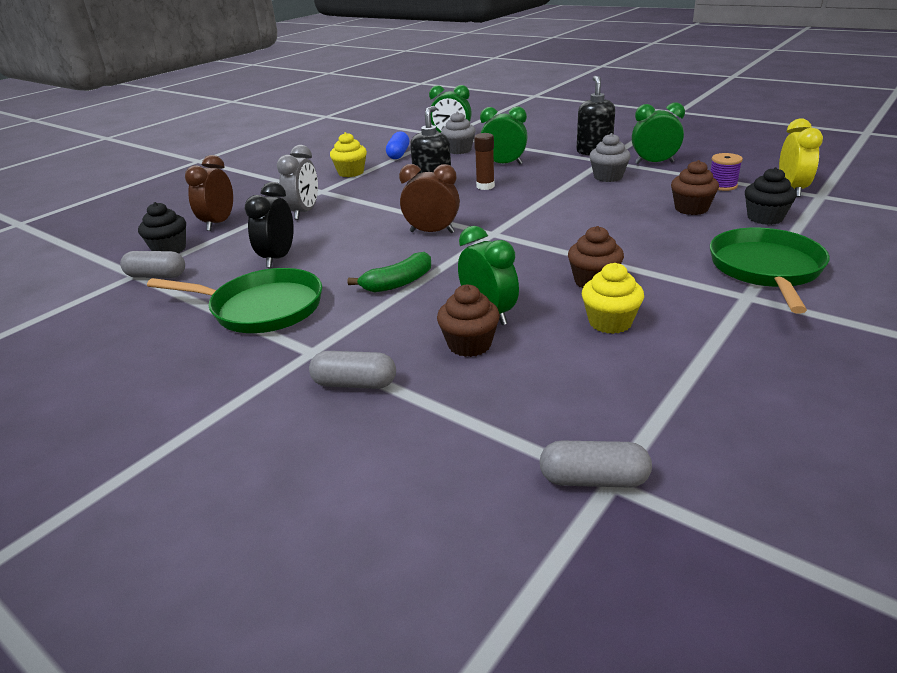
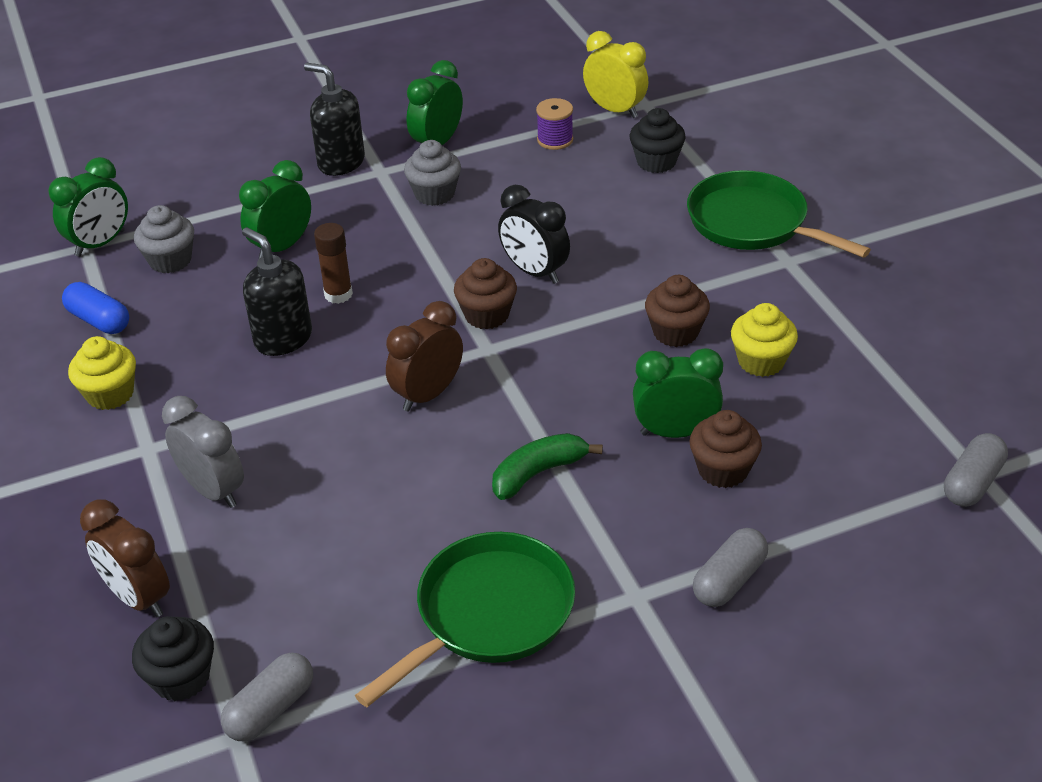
camera: 60 degrees left, 10 degrees up
(278, 258) = (350, 561): black clock -> black clock (534, 272)
(398, 283) = (538, 473): green banana -> green banana turned 120 degrees counterclockwise
(691, 209) = (586, 189): brown cupcake -> brown cupcake (487, 315)

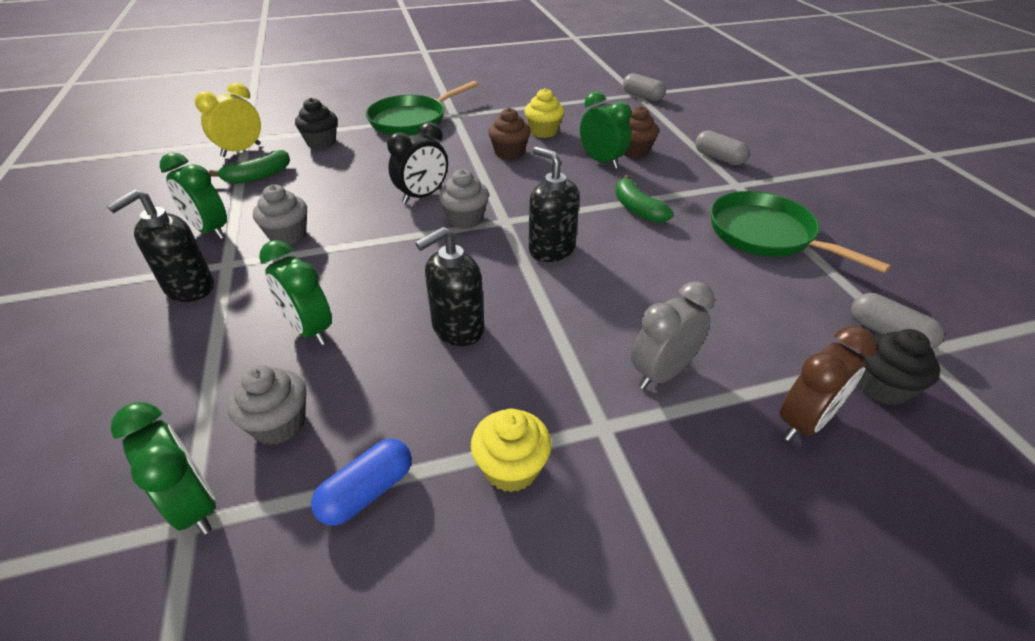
camera: 85 degrees left, 0 degrees up
(338, 294) = (405, 293): brown glue stick -> none
(428, 394) = (551, 249): brown clock -> black soap dispenser
(487, 315) = (465, 219): brown cupcake -> grey cupcake
(555, 140) = (258, 176): purple spool -> green banana
(675, 432) = (601, 161): green clock -> green clock turned 135 degrees clockwise

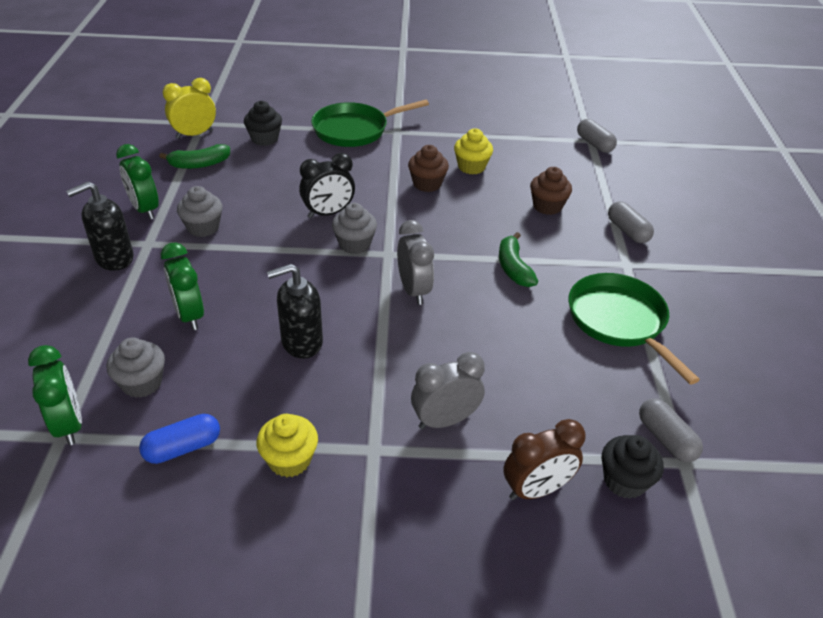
camera: 15 degrees right, 0 degrees up
(551, 249) = (413, 290): black soap dispenser -> grey clock
(601, 161) = (509, 211): green clock -> none

